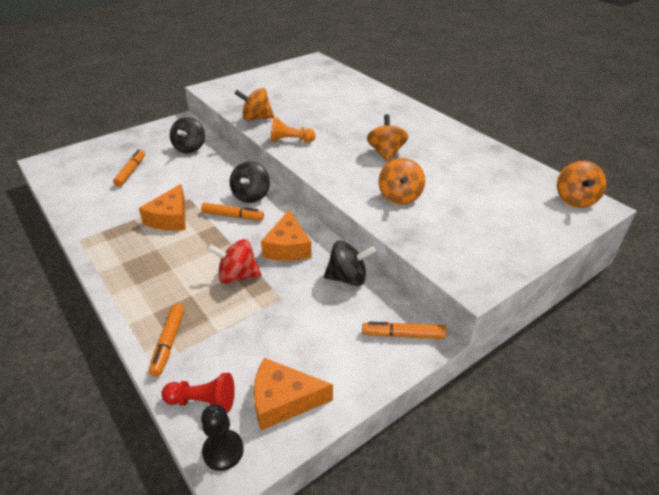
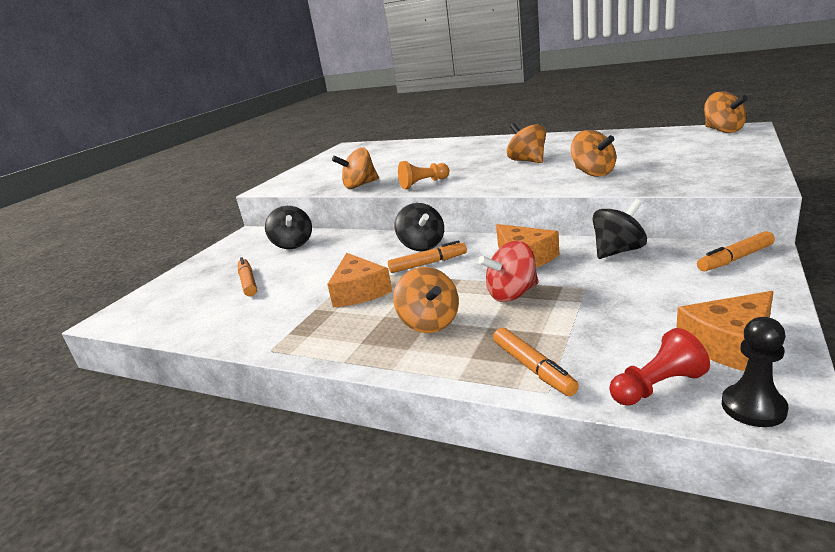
camera: 25 degrees left, 15 degrees down
(169, 271) = (429, 323): none -> orange spinning top

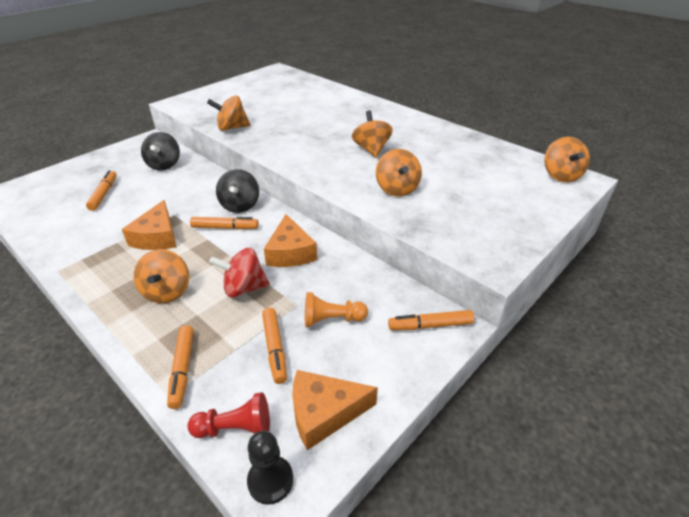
camera: 15 degrees right, 15 degrees up
(423, 183) = (273, 146): orange pawn -> orange pawn (332, 319)
(610, 321) = (275, 348): none -> orange marker
(618, 251) = (359, 276): black spinning top -> none

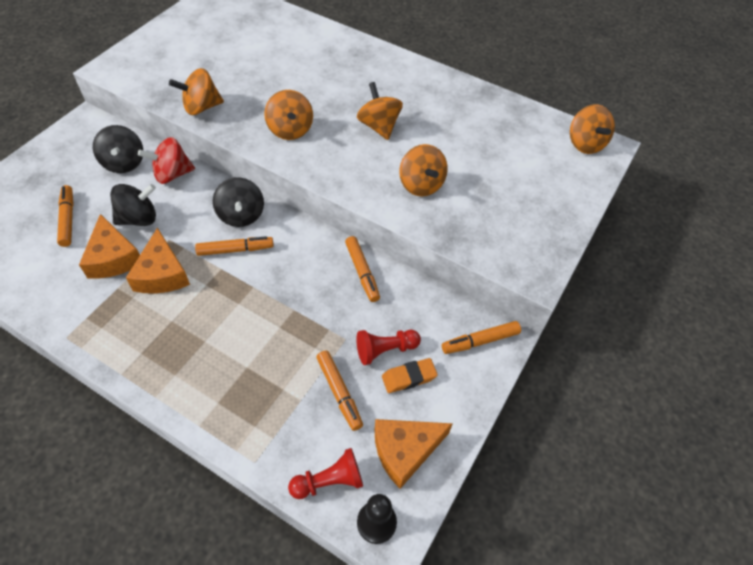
camera: 15 degrees left, 15 degrees up
(157, 199) = (139, 218): none -> black spinning top
(167, 292) = (204, 344): orange spinning top -> orange spinning top (290, 130)
(183, 369) = (257, 431): orange marker -> orange marker (362, 272)
(244, 288) = (284, 327): red spinning top -> red spinning top (172, 174)
(290, 252) = (319, 273): orange cheese -> orange cheese (113, 258)
(332, 319) = (385, 350): orange pawn -> red pawn
(348, 346) = (409, 377): none -> orange eraser

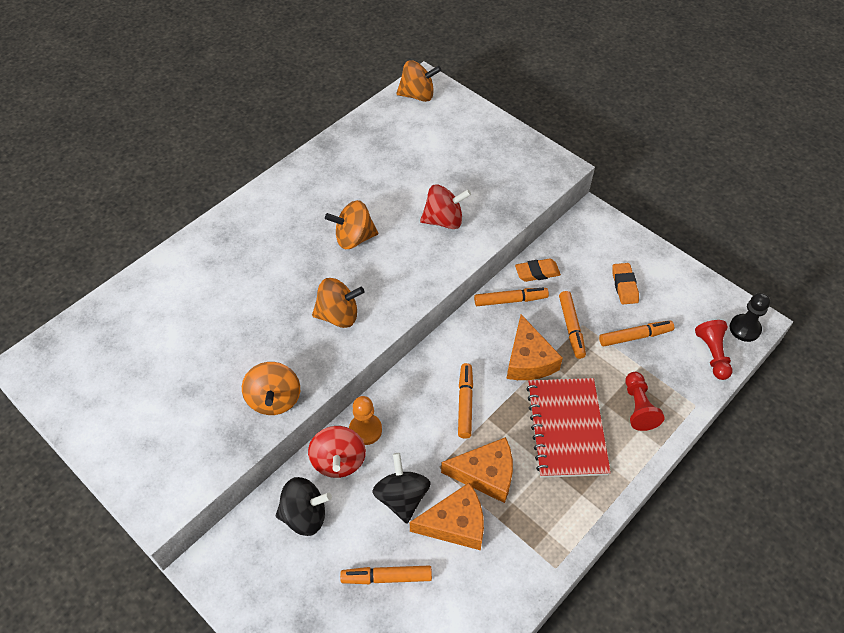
camera: 75 degrees left, 0 degrees up
(202, 186) = (365, 430): none -> orange pawn
(214, 334) = (566, 428): none -> red notebook
(241, 215) = (418, 394): black spinning top -> none
(385, 350) = (596, 297): red pawn -> red pawn (638, 407)
(404, 291) = (537, 272): none -> orange eraser
(405, 450) = (688, 300): orange cheese -> orange cheese (528, 360)
(421, 185) = (444, 220): orange spinning top -> red spinning top
(480, 341) = (594, 231): orange marker -> orange marker (571, 328)

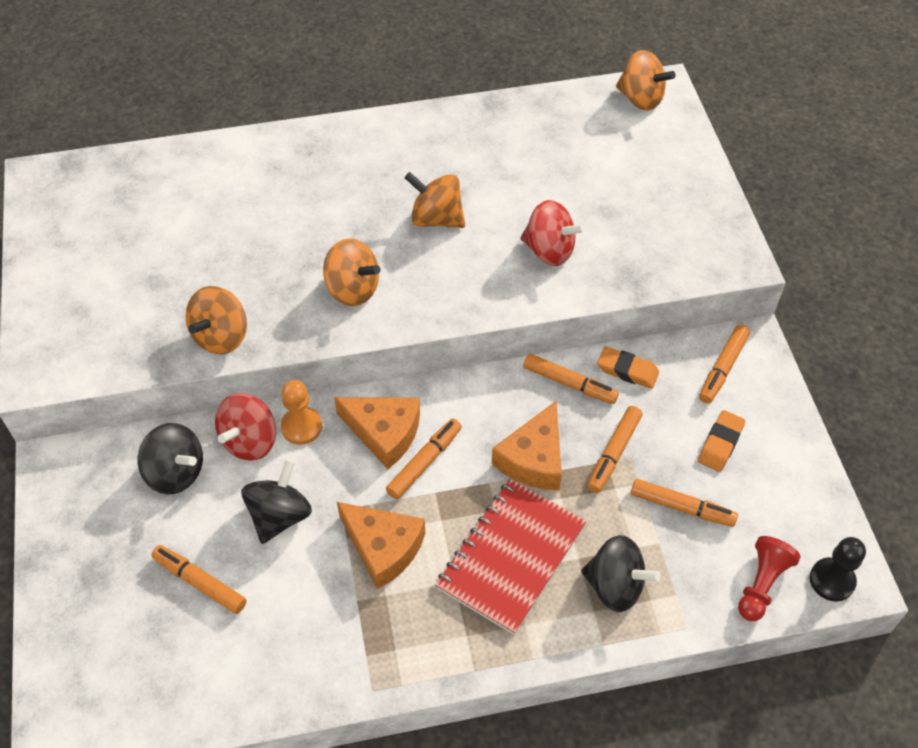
camera: 35 degrees right, 0 degrees up
(455, 524) = (309, 576): orange cheese -> orange cheese (384, 433)
(589, 240) = (723, 368): none -> orange marker
(638, 407) = (615, 586): red pawn -> black spinning top

